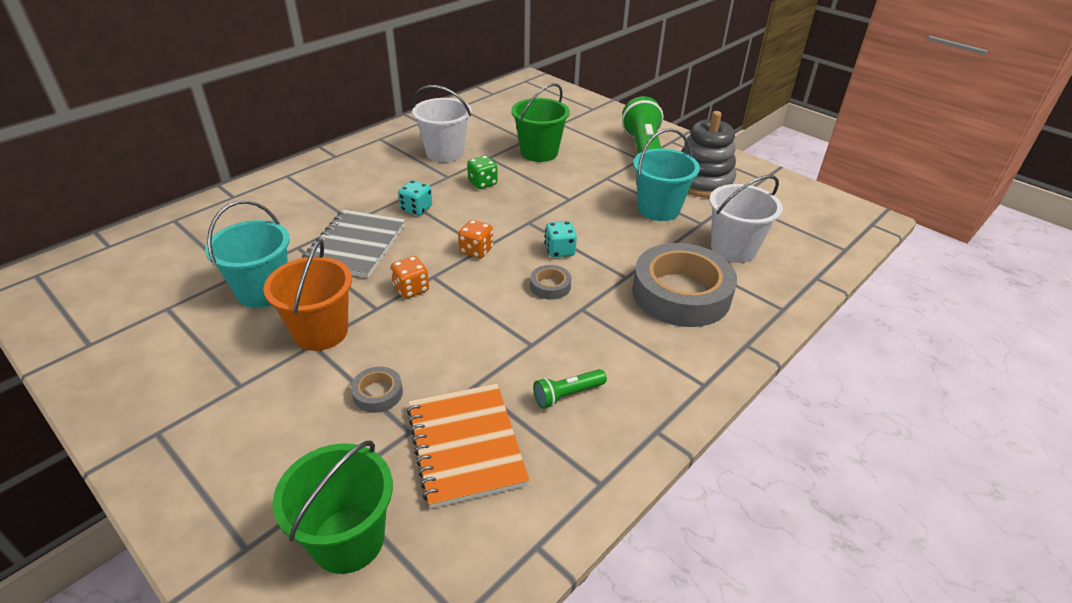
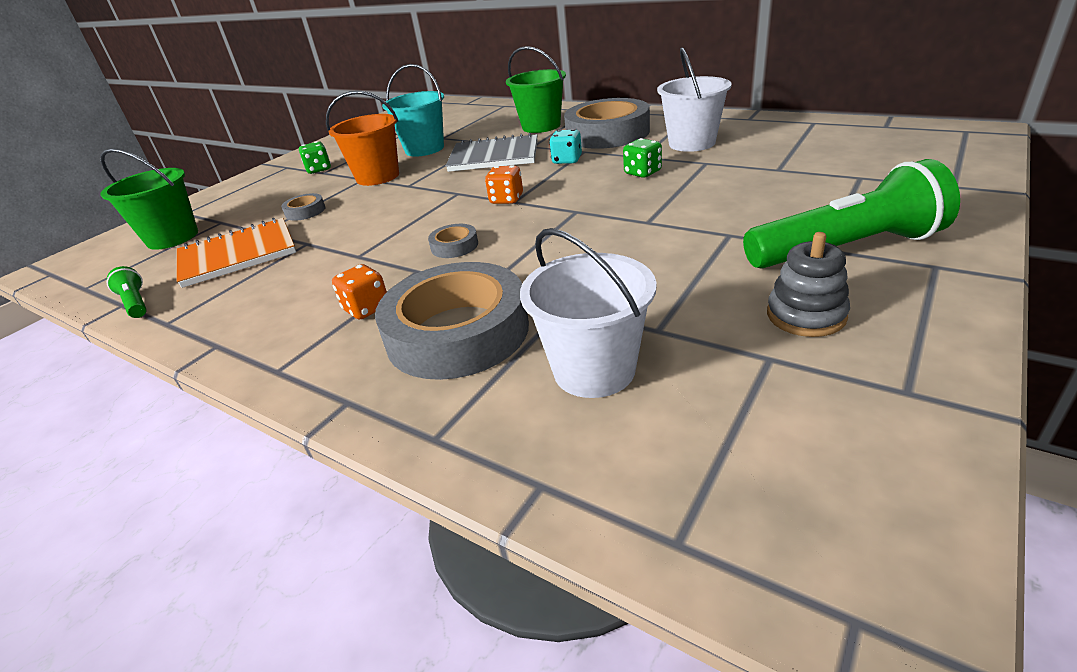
camera: 85 degrees right, 5 degrees down
(221, 391) = (319, 169): none -> green dice
(372, 179) = (607, 133): none -> grey tape
(411, 289) = (436, 190): orange dice -> orange dice (366, 308)
(539, 152) = (751, 182): green bucket -> green bucket (541, 126)
(559, 251) = (524, 238): turquoise dice -> none
(567, 395) = (283, 287): green flashlight -> green flashlight (135, 303)
(658, 209) = (671, 286): turquoise bucket -> none
(702, 182) = (806, 315): grey stacking toy -> grey stacking toy, size x0.62

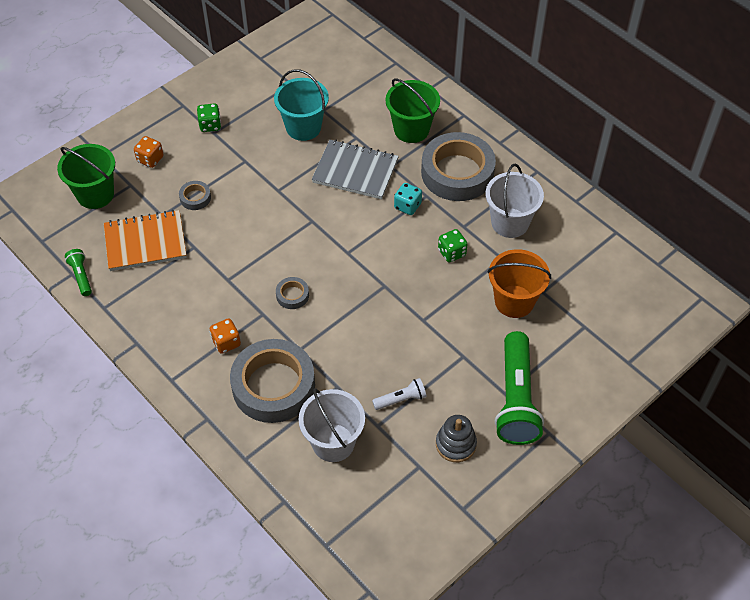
camera: 10 degrees right, 20 degrees up
(378, 177) = (257, 163): orange bucket -> orange bucket (514, 301)
(506, 199) = (343, 248): orange dice -> orange dice (150, 159)
(673, 293) = (401, 399): none -> white flashlight
(846, 249) = (516, 399): green flashlight -> green flashlight turned 90 degrees clockwise

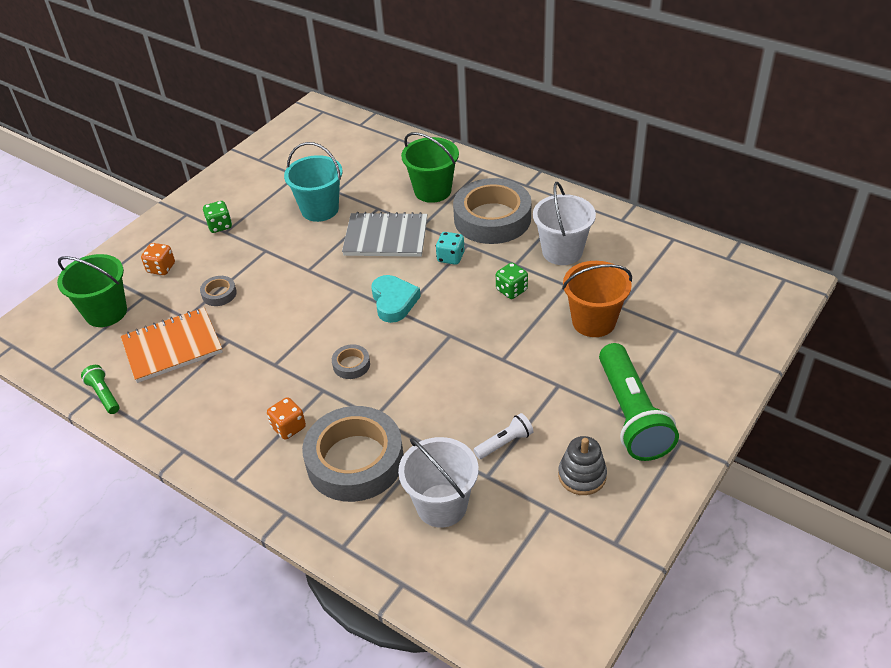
camera: 10 degrees left, 10 degrees down
(345, 241) = (394, 302): none -> turquoise heart

